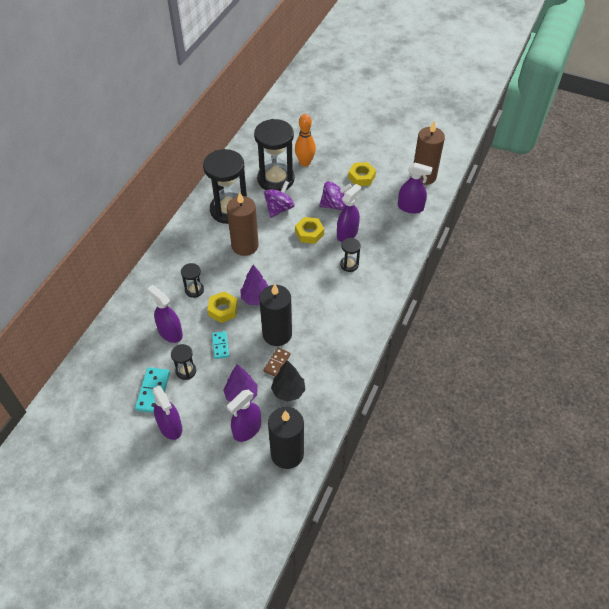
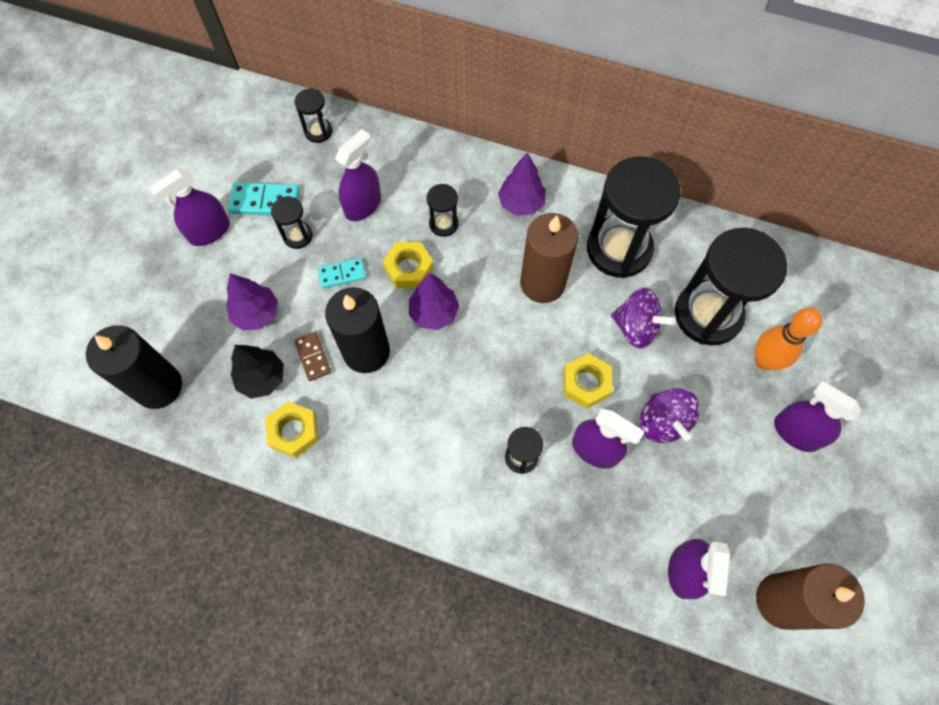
camera: 85 degrees right, 15 degrees up
(102, 358) = (318, 131): none -> black hourglass
(188, 251) = (521, 203): none -> purple tree
(247, 429) = (200, 328): purple spray bottle -> purple spray bottle (796, 432)
(277, 363) = (313, 357): brown domino -> brown domino turned 45 degrees clockwise
(361, 177) = (749, 470): yellow nut -> yellow nut (294, 431)

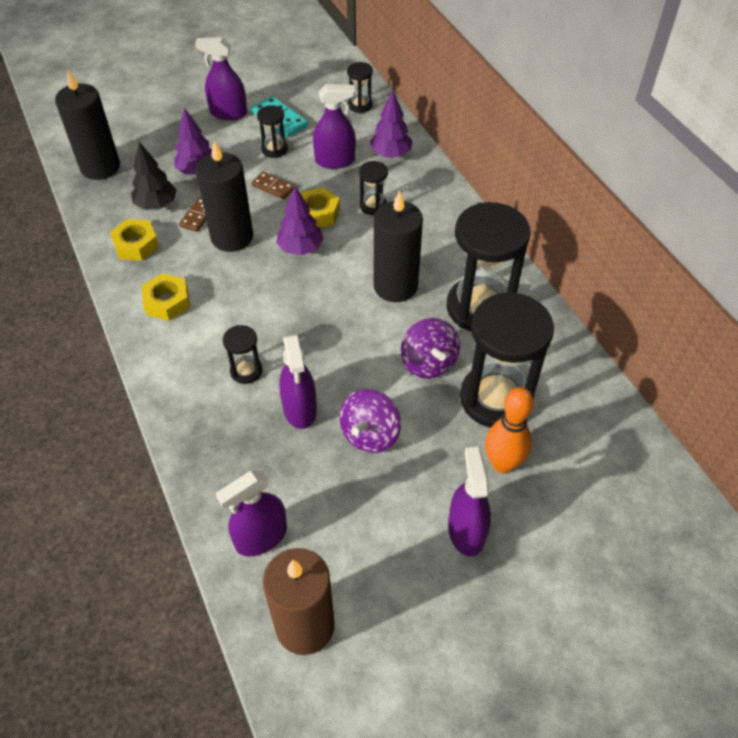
camera: 45 degrees right, 15 degrees down
(342, 274) = (273, 187): turquoise domino -> brown domino
(521, 203) = (442, 231): purple tree -> purple tree (391, 154)
(542, 283) = (395, 286): brown candle -> black candle
(586, 383) = (347, 366): yellow nut -> yellow nut (167, 302)

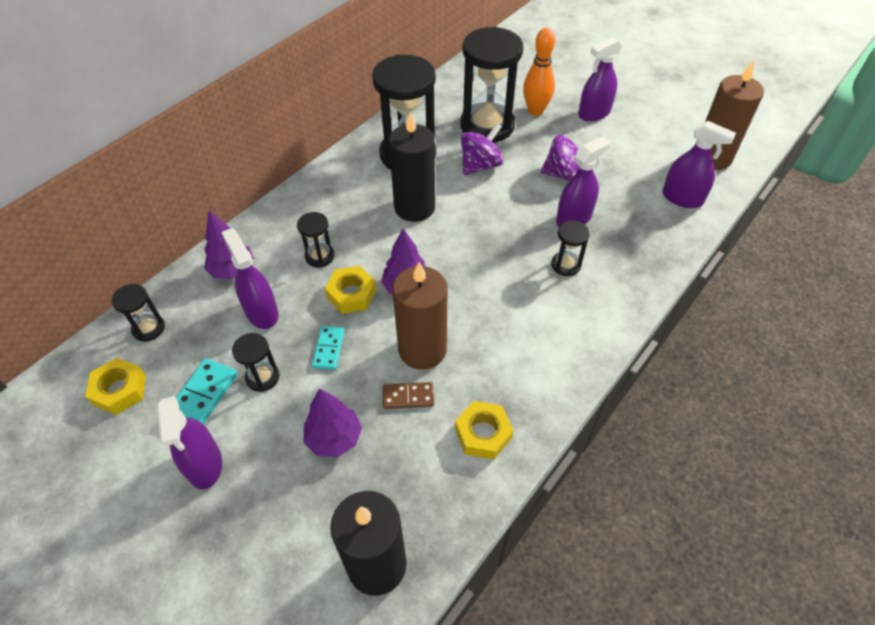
camera: 115 degrees left, 0 degrees up
(156, 205) = (412, 450): black tree -> none
(167, 302) = (536, 360): yellow nut -> yellow nut (120, 390)
(232, 237) = (422, 349): black candle -> brown candle
(273, 187) = (328, 349): brown domino -> turquoise domino

